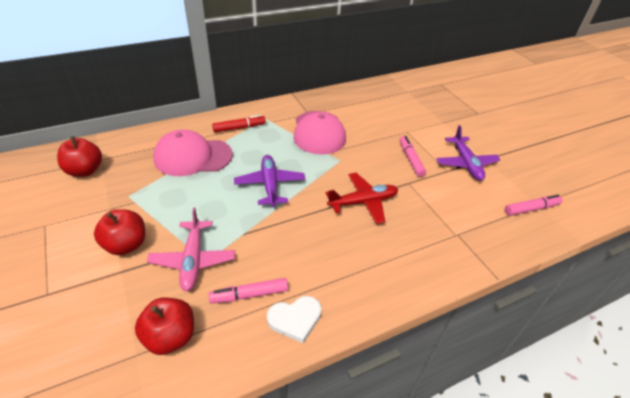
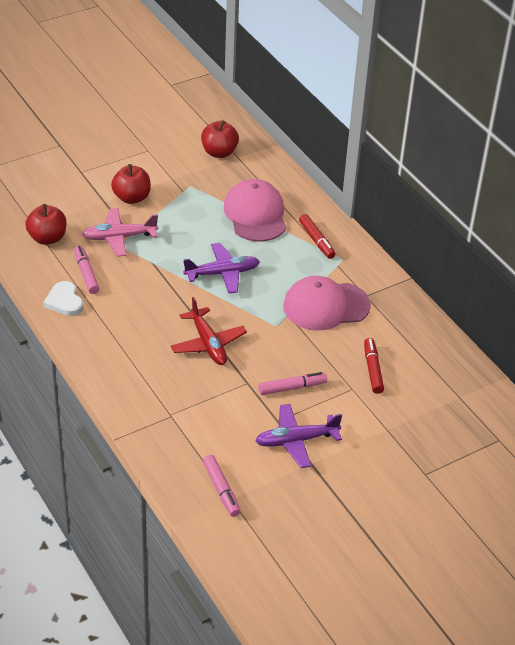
camera: 85 degrees right, 0 degrees up
(387, 120) = (372, 370): none -> red marker

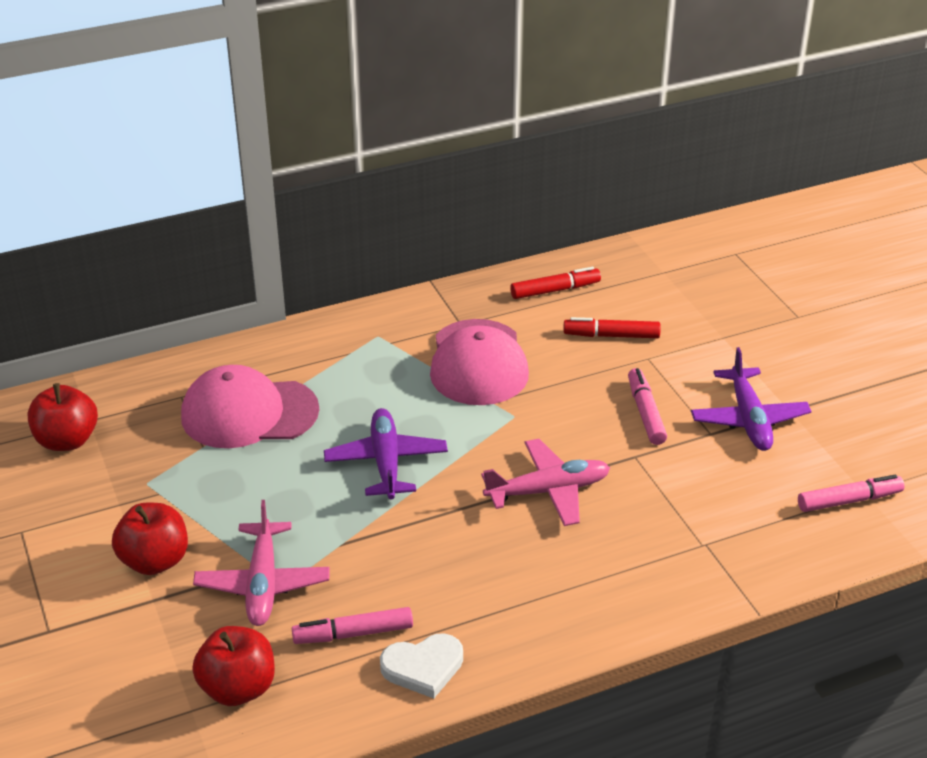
camera: 80 degrees left, 5 degrees down
(208, 344) = (548, 491): red plane -> pink plane
(316, 240) = (329, 356): red marker -> red marker (555, 290)

